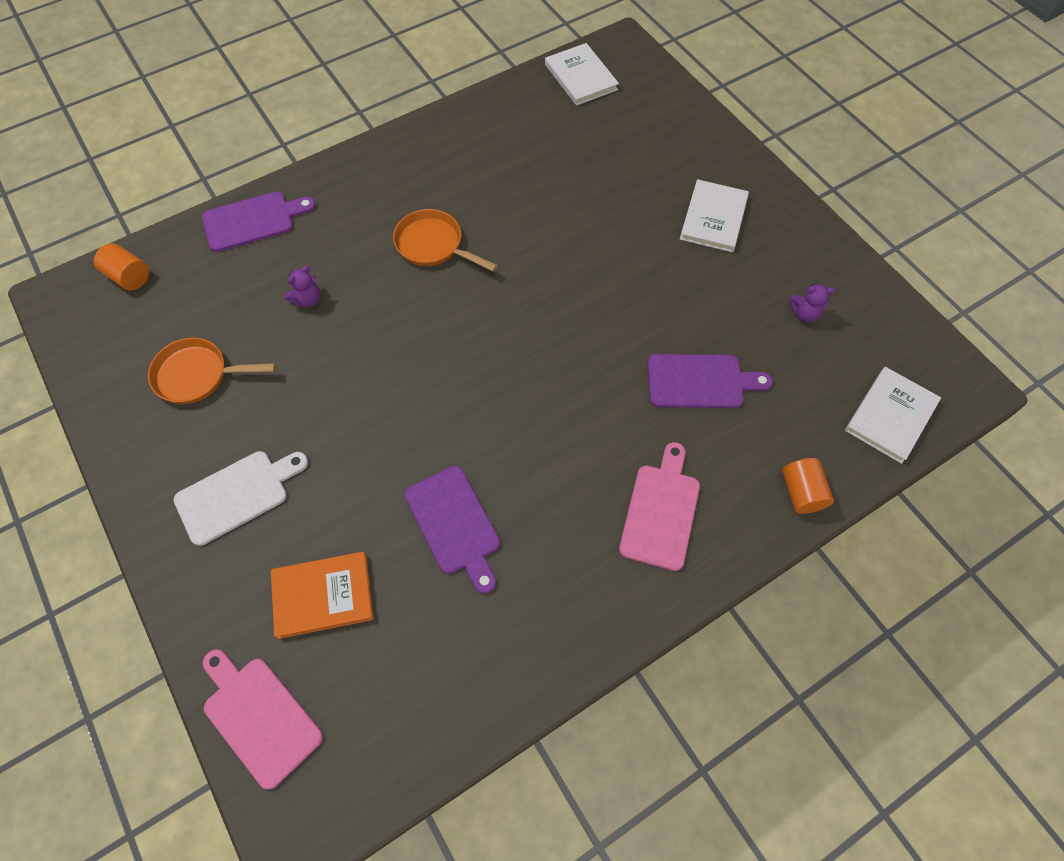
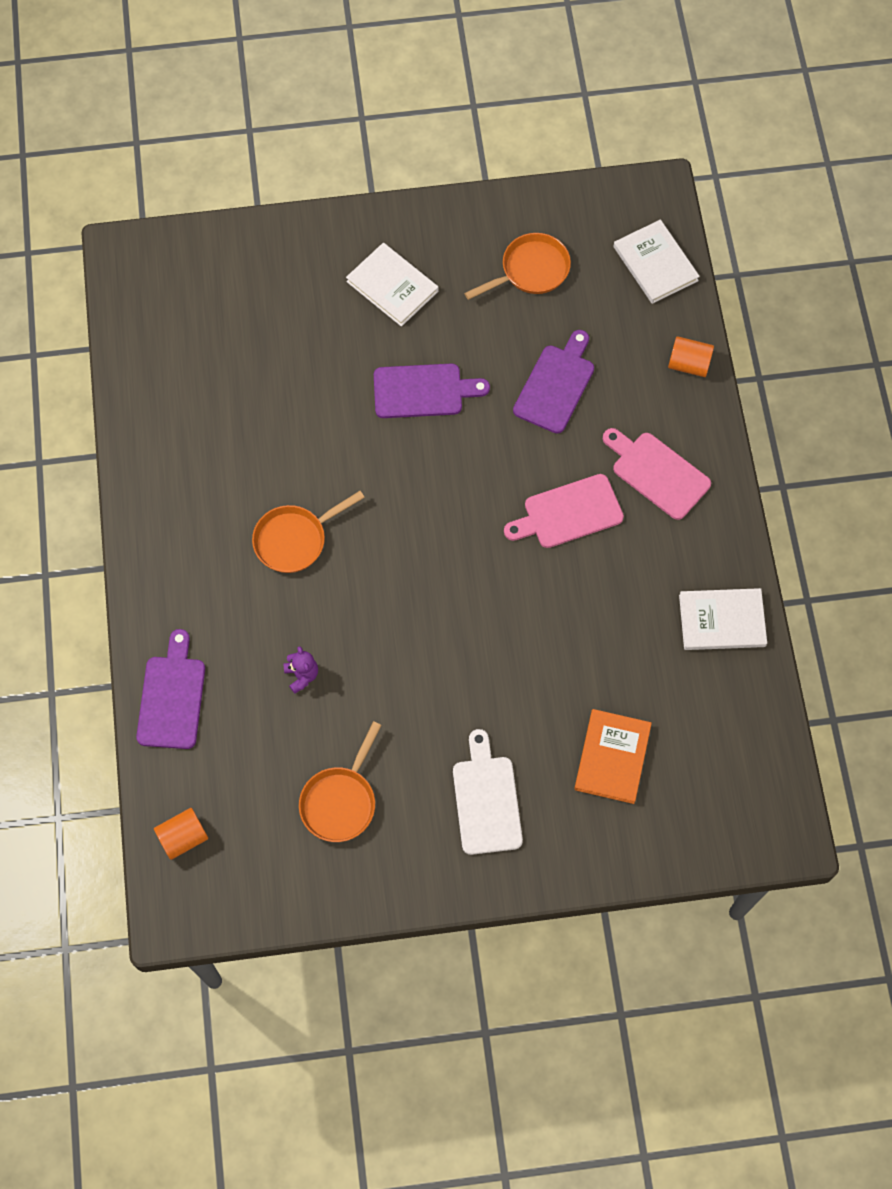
camera: 65 degrees left, 5 degrees up
(259, 716) = (691, 836): pink cutting board -> pink cutting board (568, 513)
(454, 524) = (596, 633): purple cutting board -> purple cutting board (423, 391)
(580, 77) = (147, 313): white book -> white book (722, 621)
(804, 314) = (531, 270): purple teddy bear -> orange pan

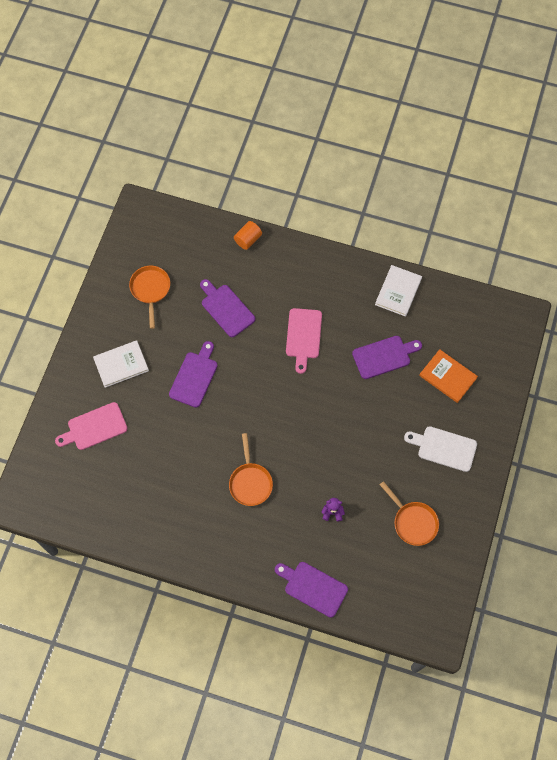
camera: 65 degrees left, 0 degrees up
(183, 837) = (398, 614): orange cylinder -> none
(597, 645) = (384, 356): none -> purple cutting board
(655, 264) = (180, 228): white book -> none
(657, 473) = (302, 283): pink cutting board -> pink cutting board (94, 427)

